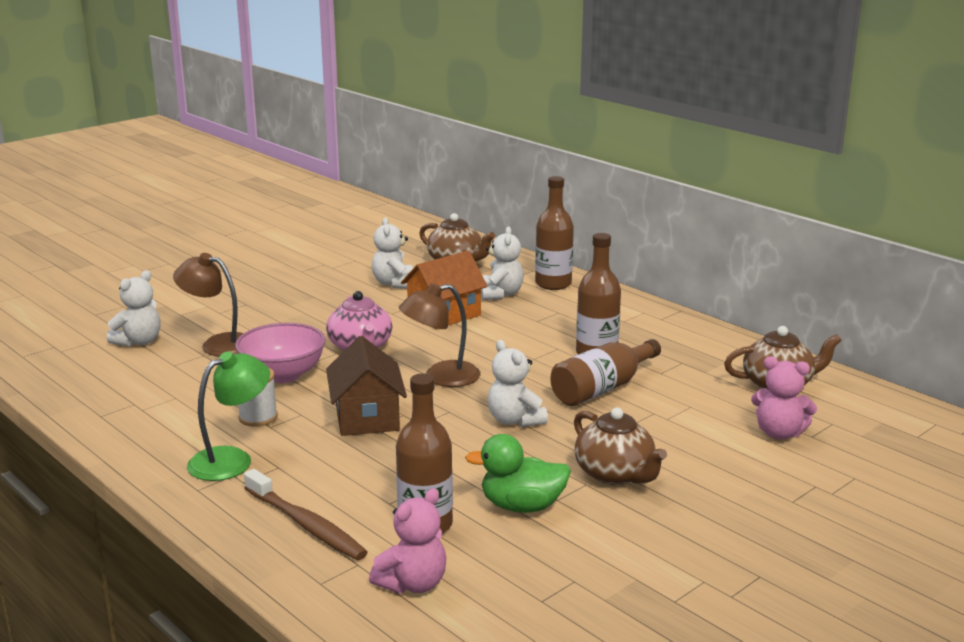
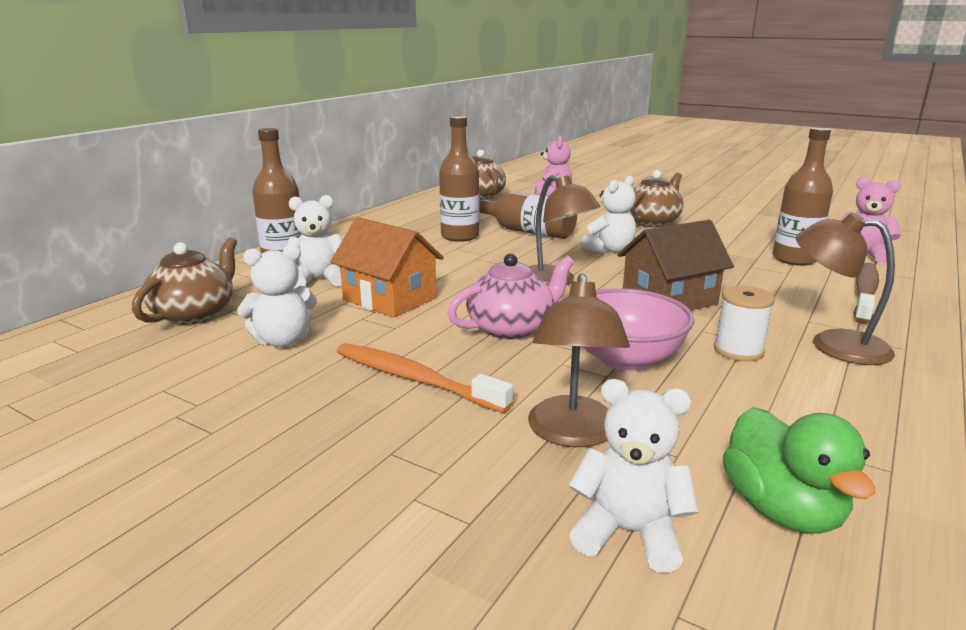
camera: 105 degrees left, 0 degrees up
(232, 459) = (833, 344): green lamp -> brown lamp
(313, 313) = (415, 379): none -> orange toothbrush
(522, 506) = (728, 239): green duck -> green duck (782, 510)

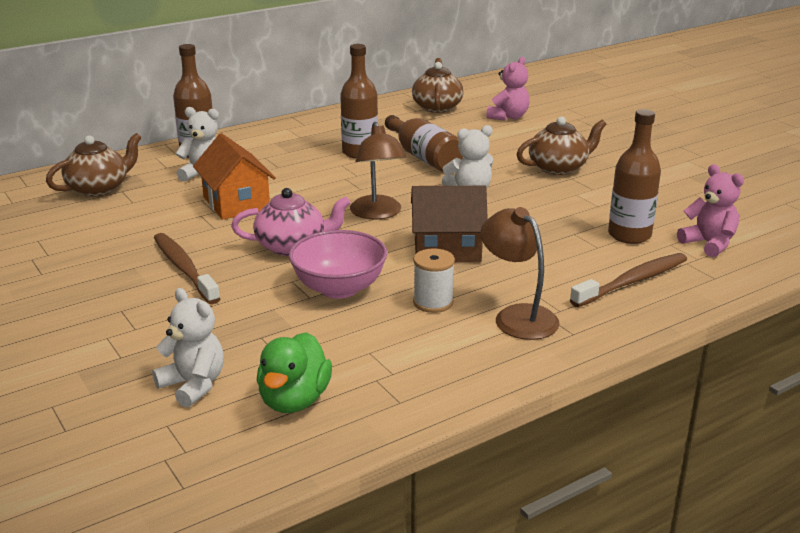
camera: 25 degrees right, 5 degrees up
(283, 341) = (133, 222): white teddy bear -> none
(415, 379) = (184, 269): orange toothbrush -> brown toothbrush
(572, 434) = (235, 327): brown lamp -> none

